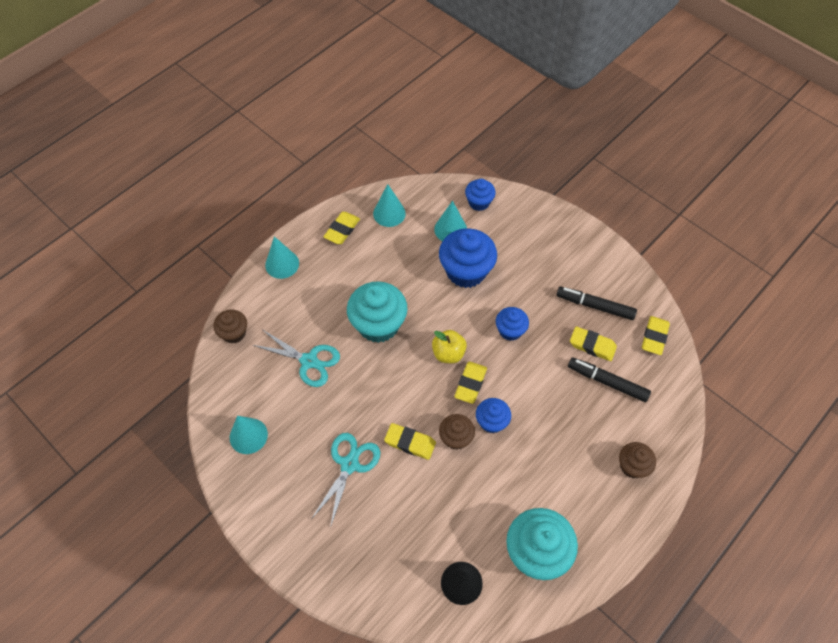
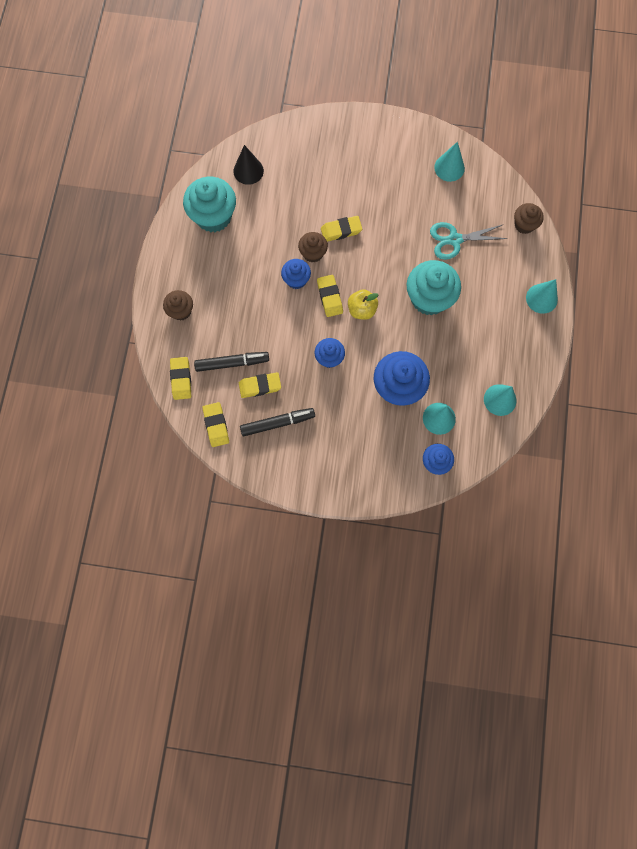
camera: 145 degrees right, 15 degrees up
(342, 230) = (523, 358): yellow eraser -> yellow eraser (181, 379)
(349, 464) = (369, 192): turquoise scissors -> none

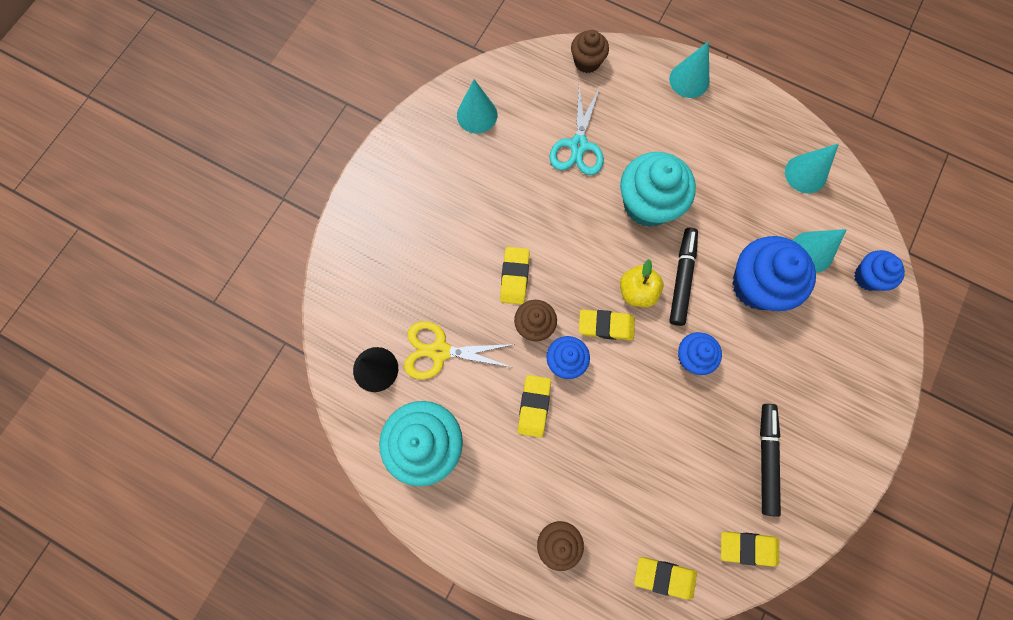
camera: 70 degrees left, 0 degrees up
(232, 363) = (661, 493): black marker -> black marker (681, 278)
(260, 386) = (706, 465): yellow eraser -> yellow eraser (534, 406)
(273, 203) = (439, 351): none -> yellow scissors

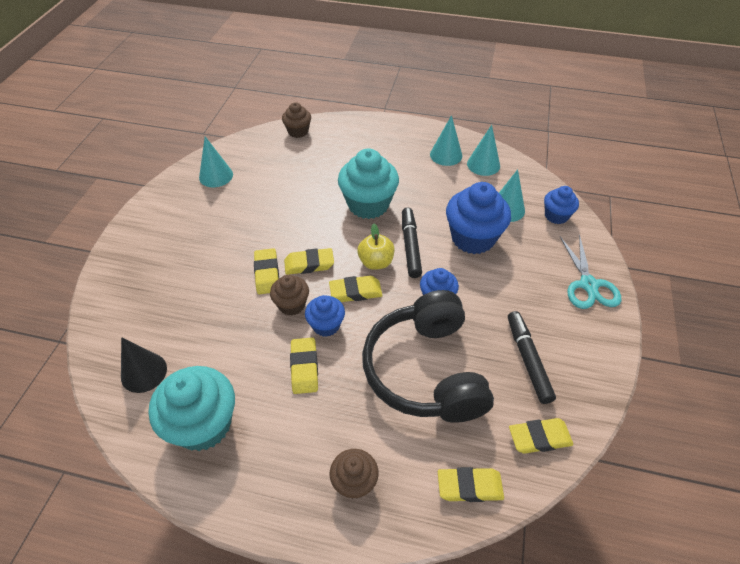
camera: 15 degrees left, 25 degrees down
(439, 351) = (206, 344): yellow scissors -> none
(562, 275) = (309, 264): none -> yellow eraser
(578, 145) = (303, 179): turquoise scissors -> turquoise scissors (588, 285)
(656, 443) = (426, 370): none -> black headphones
(689, 80) = (378, 128): turquoise cone -> turquoise cone (446, 155)

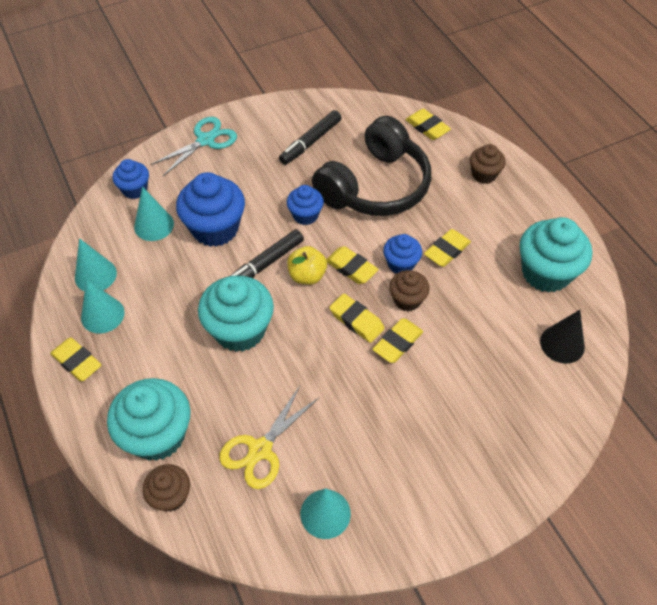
camera: 130 degrees left, 5 degrees up
(280, 172) = (260, 450): none -> yellow scissors
(337, 141) = (157, 435): none -> turquoise cupcake
(539, 438) = (363, 114): yellow eraser -> yellow eraser (77, 362)

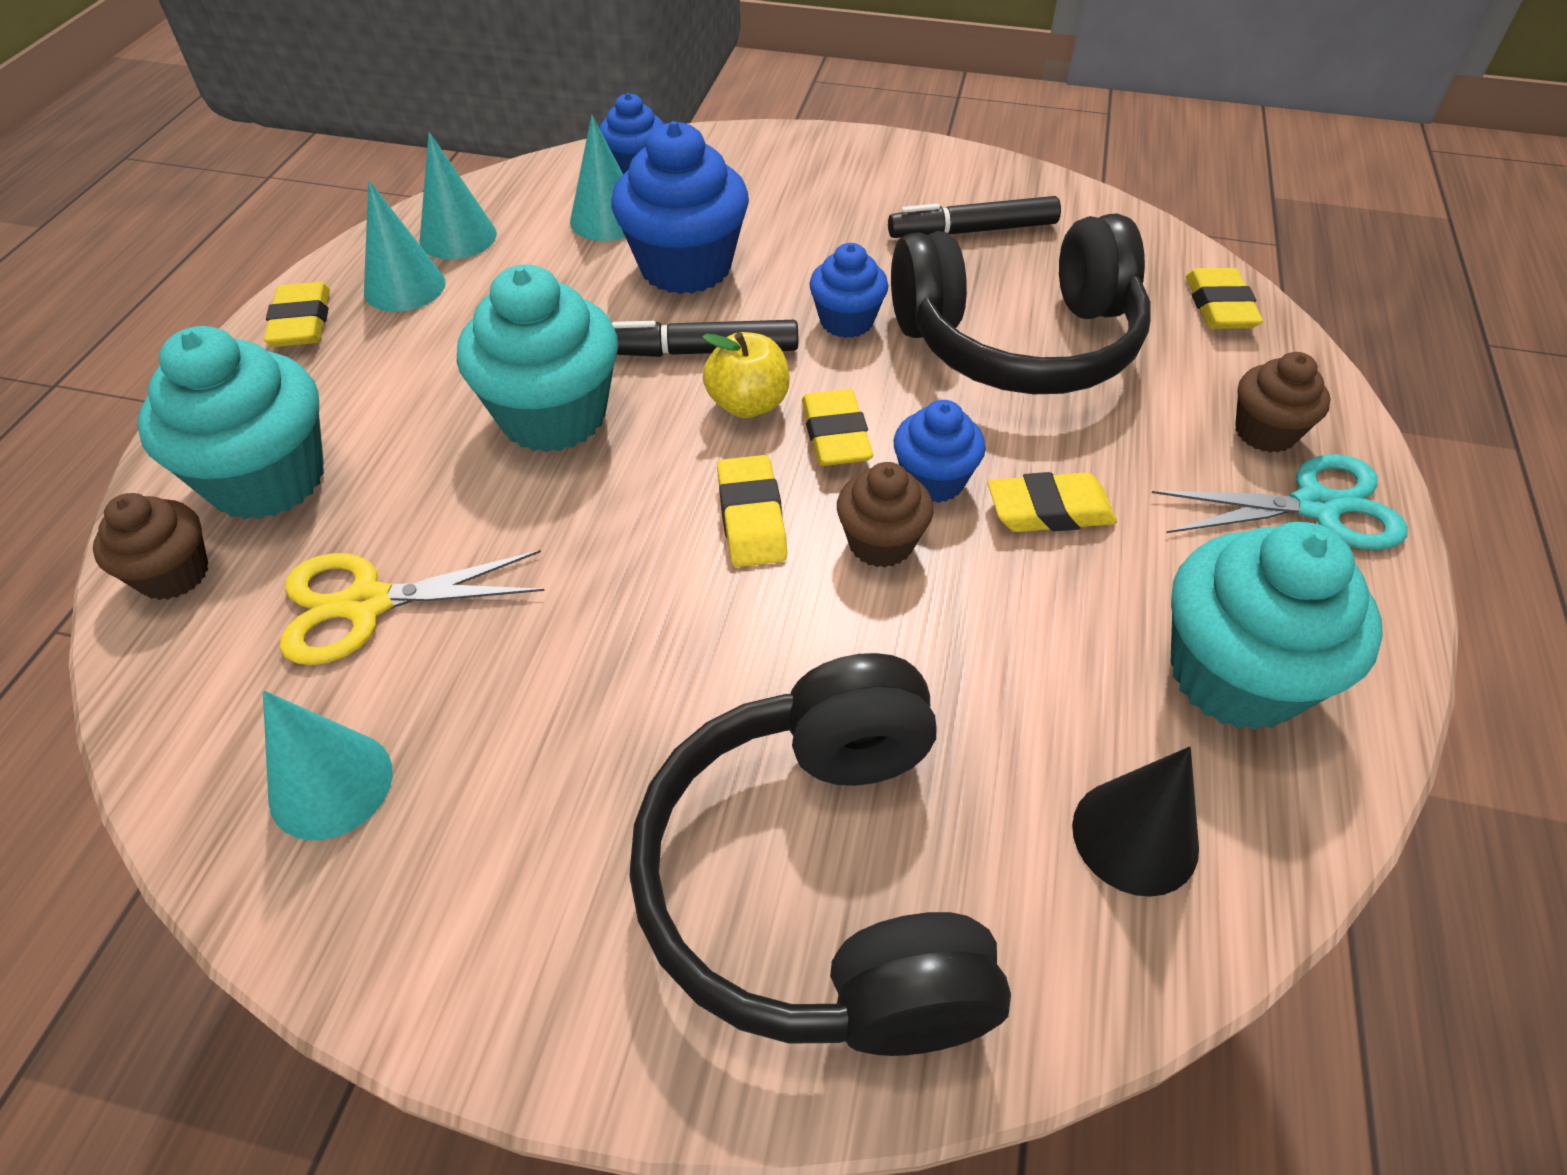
camera: 40 degrees right, 5 degrees down
(205, 140) = (807, 156): turquoise scissors -> turquoise scissors (1315, 506)
(397, 343) = (783, 599): yellow eraser -> none
(498, 422) = (821, 882): none -> black headphones

